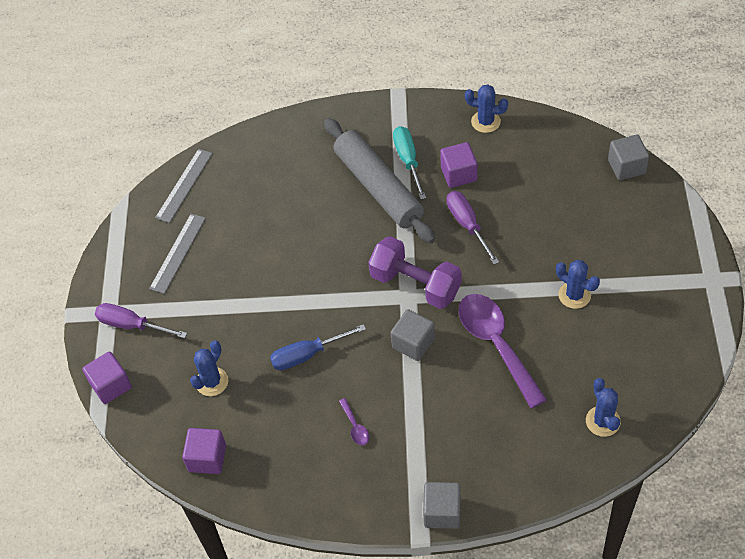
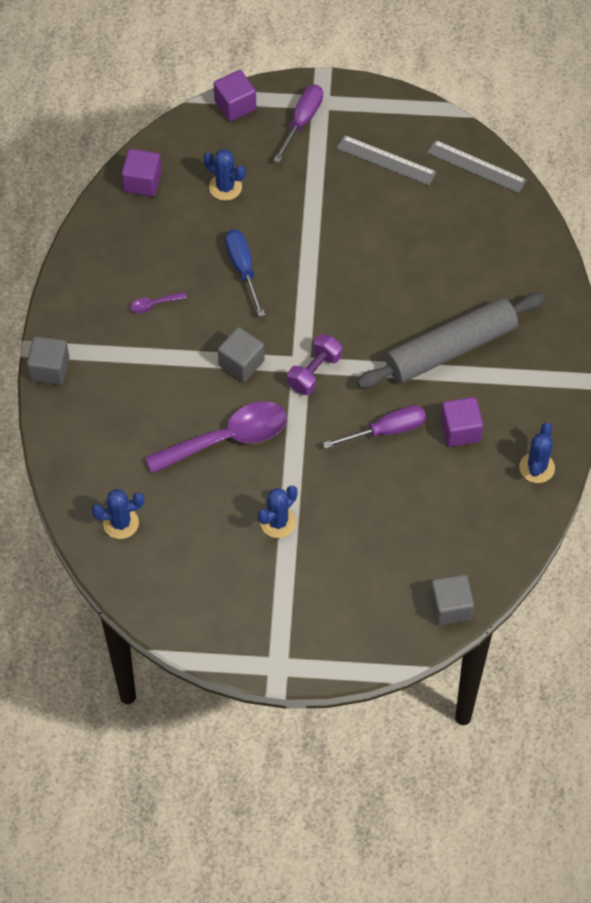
camera: 90 degrees right, 5 degrees up
(408, 160) = (486, 381): turquoise screwdriver -> none
(415, 284) = (314, 372): purple dumbbell -> purple dumbbell, size x0.65

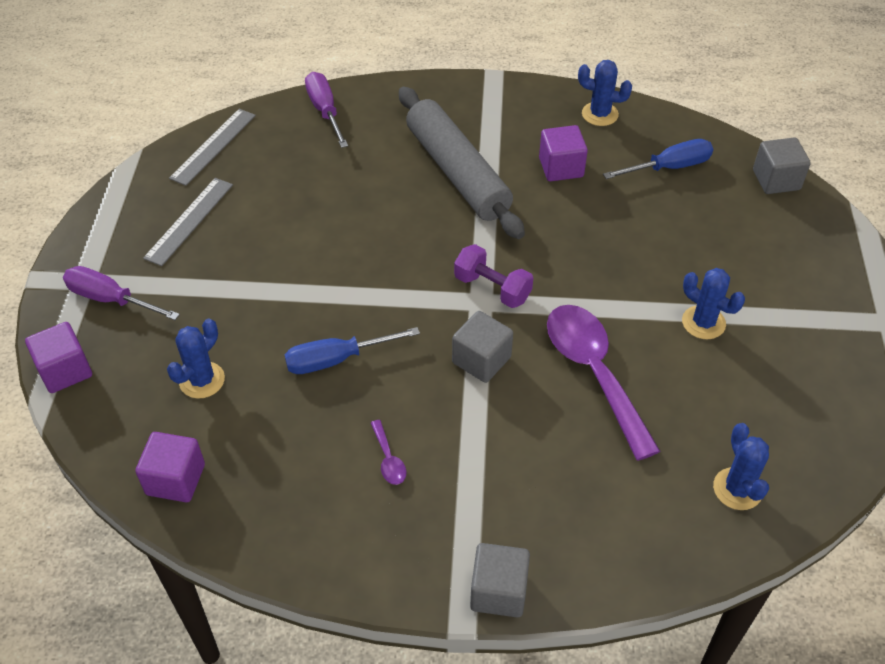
camera: 90 degrees left, 10 degrees down
(387, 430) = (567, 225): purple screwdriver -> purple screwdriver (325, 111)
(464, 519) = (669, 167): none -> blue screwdriver

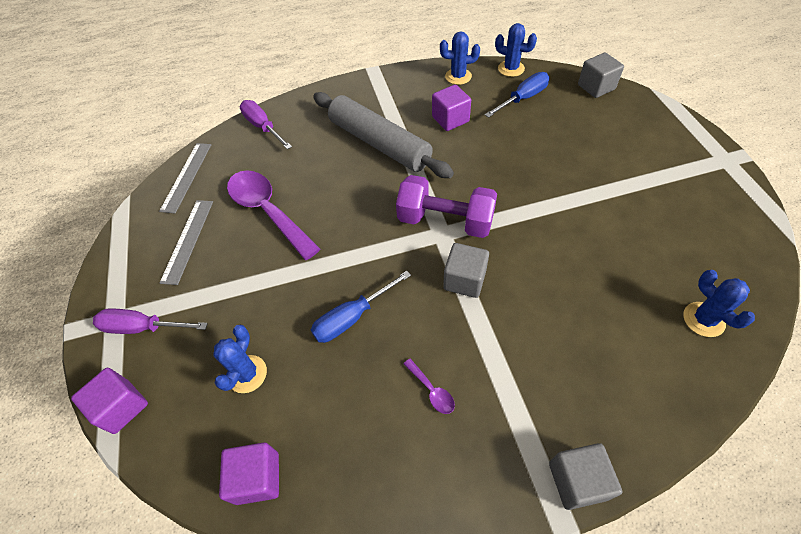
camera: 15 degrees left, 5 degrees up
(492, 288) = (445, 221): purple dumbbell -> purple dumbbell, size x1.54
(594, 373) = (552, 262): purple spoon -> purple spoon (268, 211)
(703, 322) = (606, 199): blue cactus -> blue cactus (511, 68)

